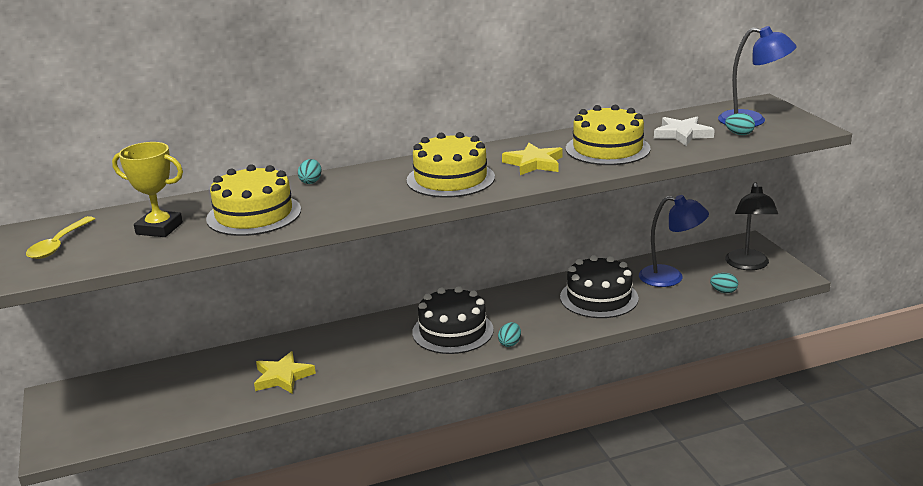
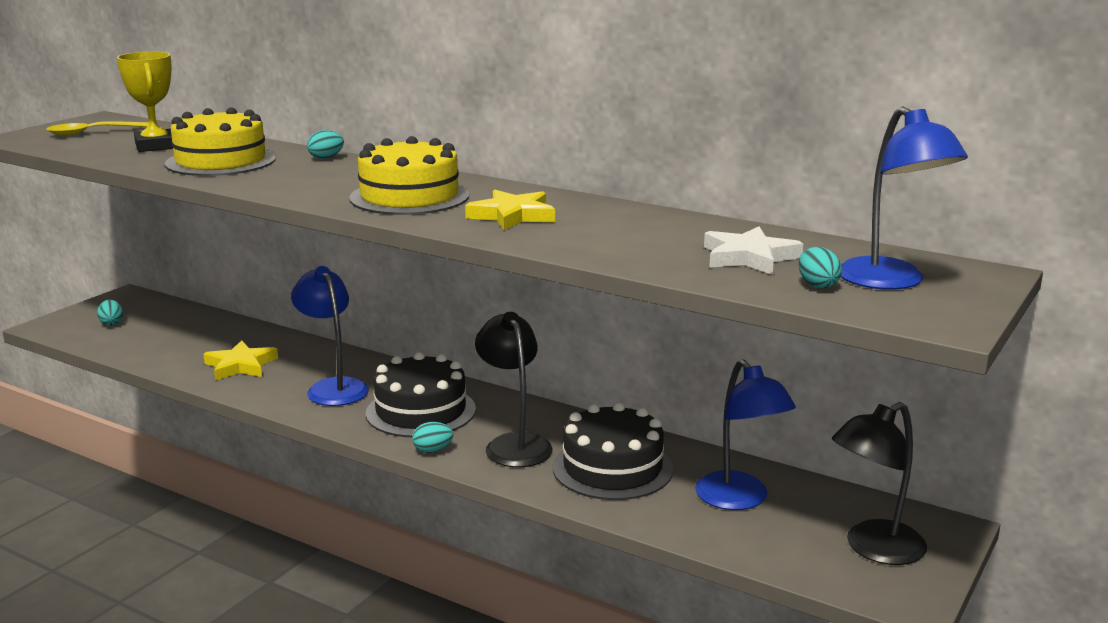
camera: 50 degrees right, 5 degrees down
(374, 351) = (333, 387): none -> blue lamp
(535, 316) = (514, 444): none -> black lamp
(607, 149) = (621, 234): yellow cake -> none
(723, 291) = (762, 552): turquoise egg -> turquoise egg (111, 323)

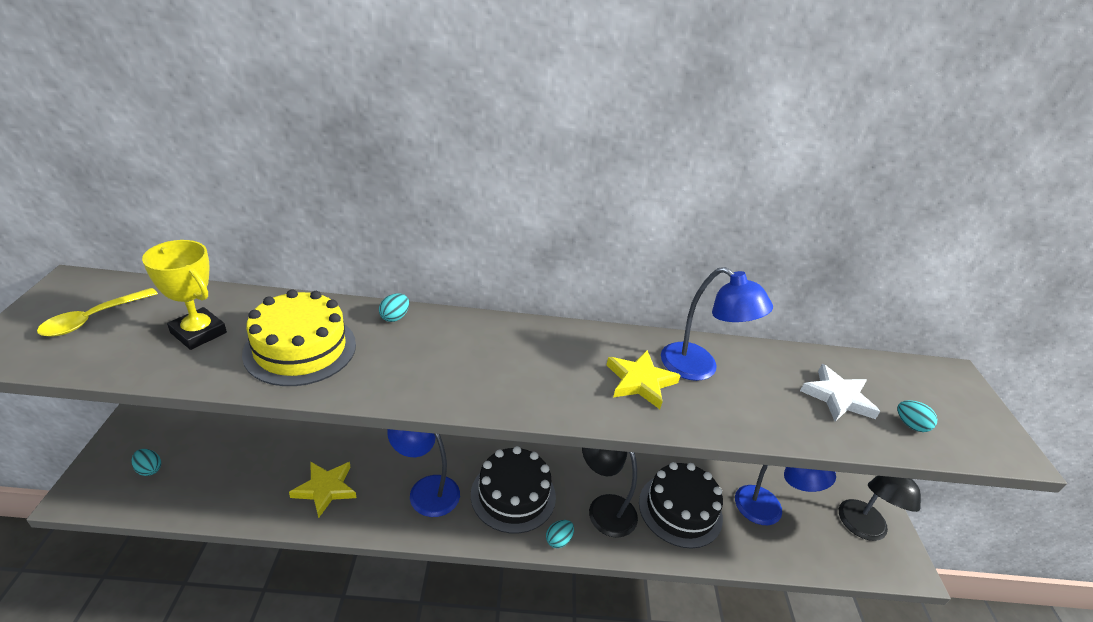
camera: 35 degrees left, 15 degrees up
(409, 197) = (534, 372): yellow cake -> none
(891, 282) = (934, 404): blue lamp -> blue lamp (699, 368)

